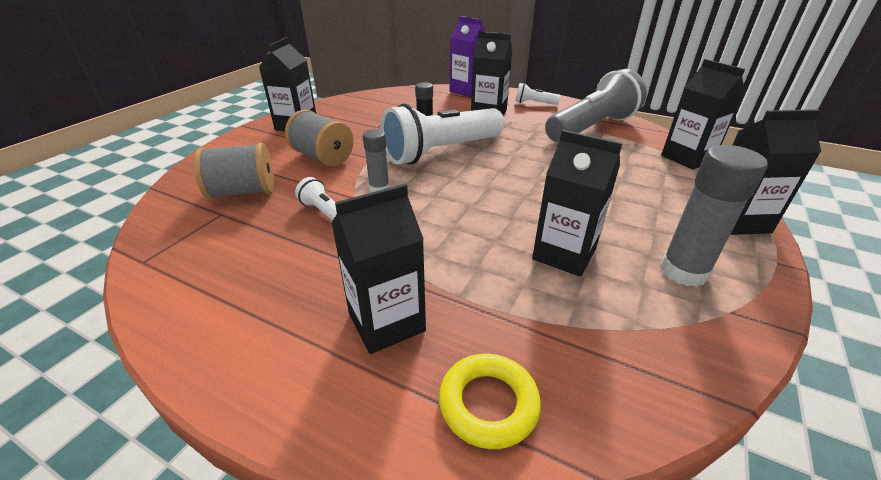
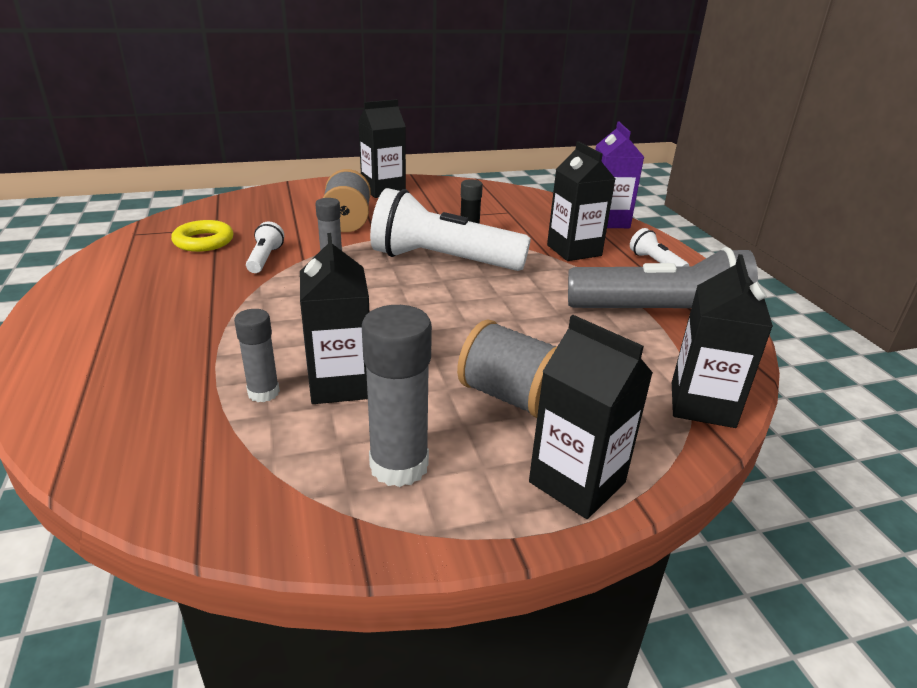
camera: 45 degrees right, 5 degrees down
(243, 192) = (253, 221): grey spool -> grey spool (511, 396)
(386, 322) = (152, 339): black carton -> none
(488, 404) = (96, 414): yellow ring -> yellow ring (204, 241)
(543, 293) = (263, 393): none -> grey glue stick

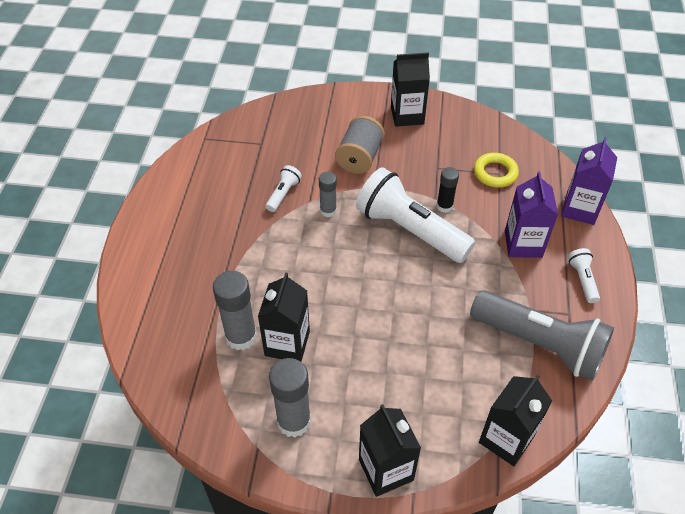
camera: 25 degrees right, 20 degrees up
(204, 241) = (248, 160): yellow ring -> yellow ring (495, 173)
(263, 393) = (241, 336): grey glue stick -> grey glue stick, size x1.67
(511, 396) = (385, 389): grey spool -> none
(574, 250) = (523, 244): black carton -> purple carton

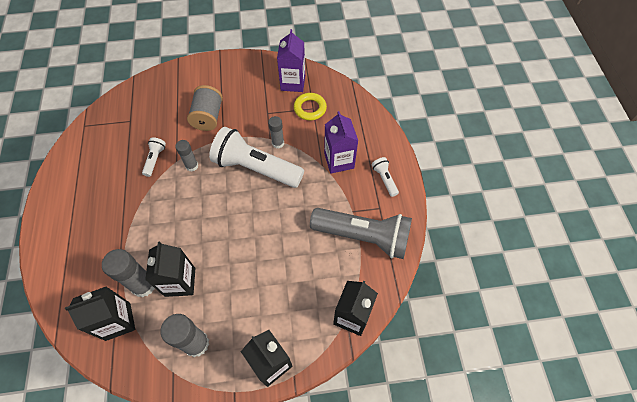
camera: 15 degrees left, 10 degrees up
(407, 115) = (238, 75): black carton -> black carton (118, 321)
(444, 206) = (278, 143): black glue stick -> grey glue stick
(580, 209) = (374, 124): purple carton -> purple carton (293, 83)

